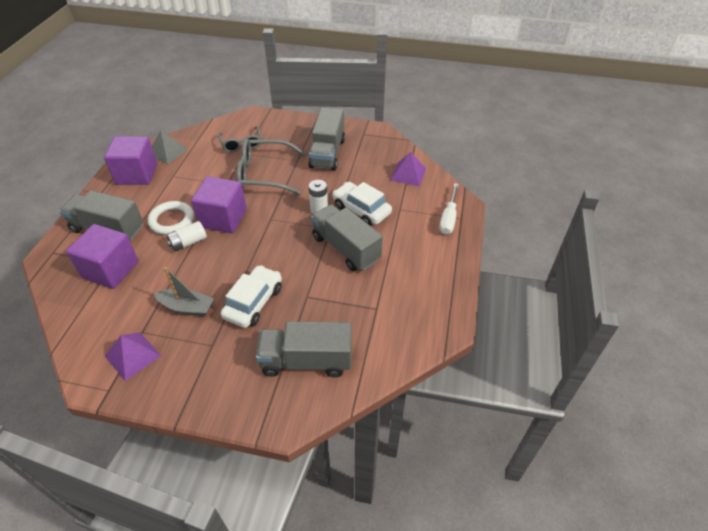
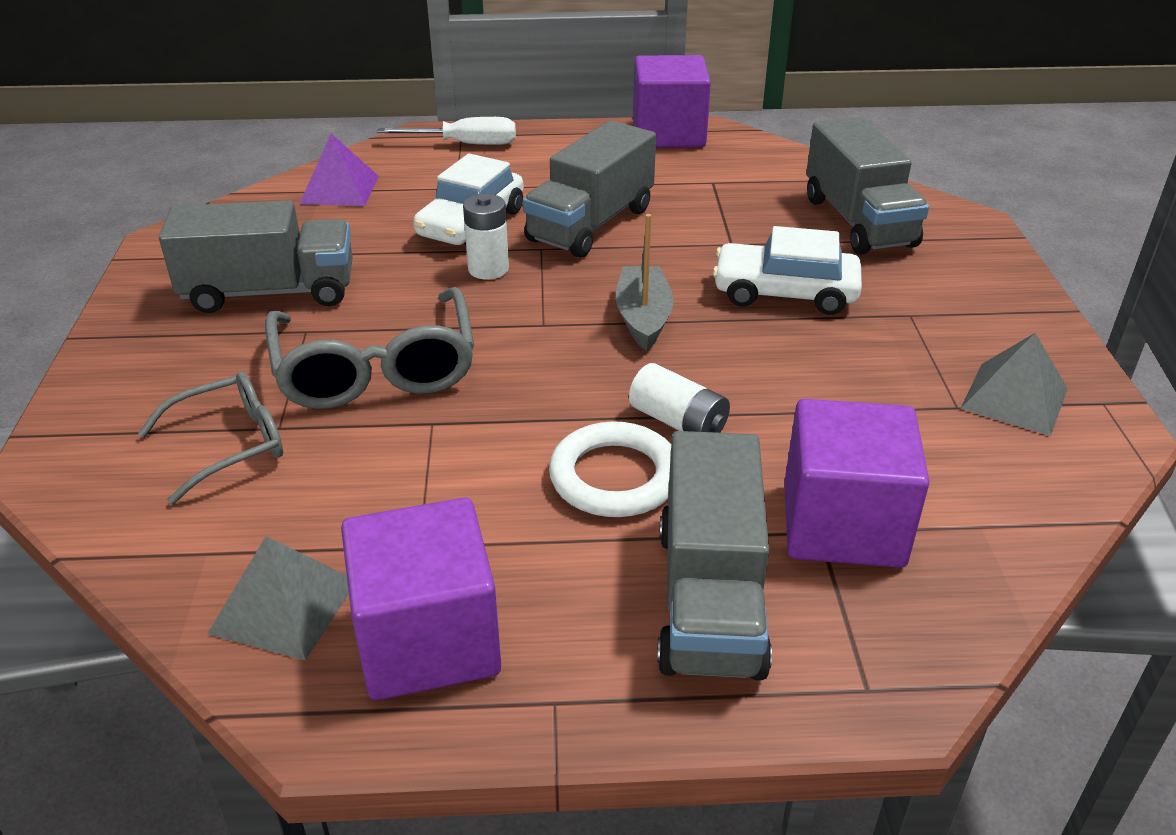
camera: 105 degrees left, 10 degrees down
(132, 355) = (1014, 398): purple pyramid -> grey pyramid
(187, 307) = (856, 366): grey boat -> grey boat (643, 318)
(223, 218) = (570, 391): purple cube -> purple cube (668, 134)

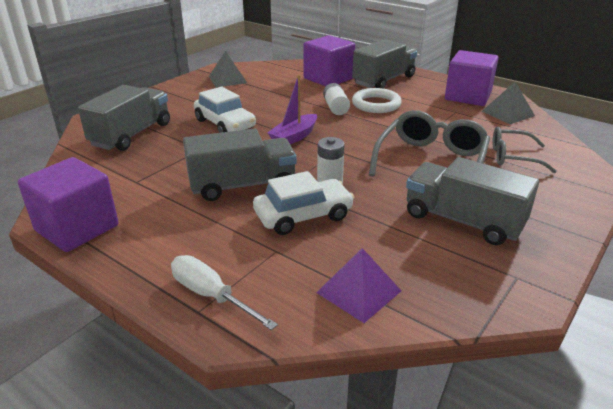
camera: 140 degrees left, 5 degrees down
(643, 318) = (294, 137): grey boat -> purple boat

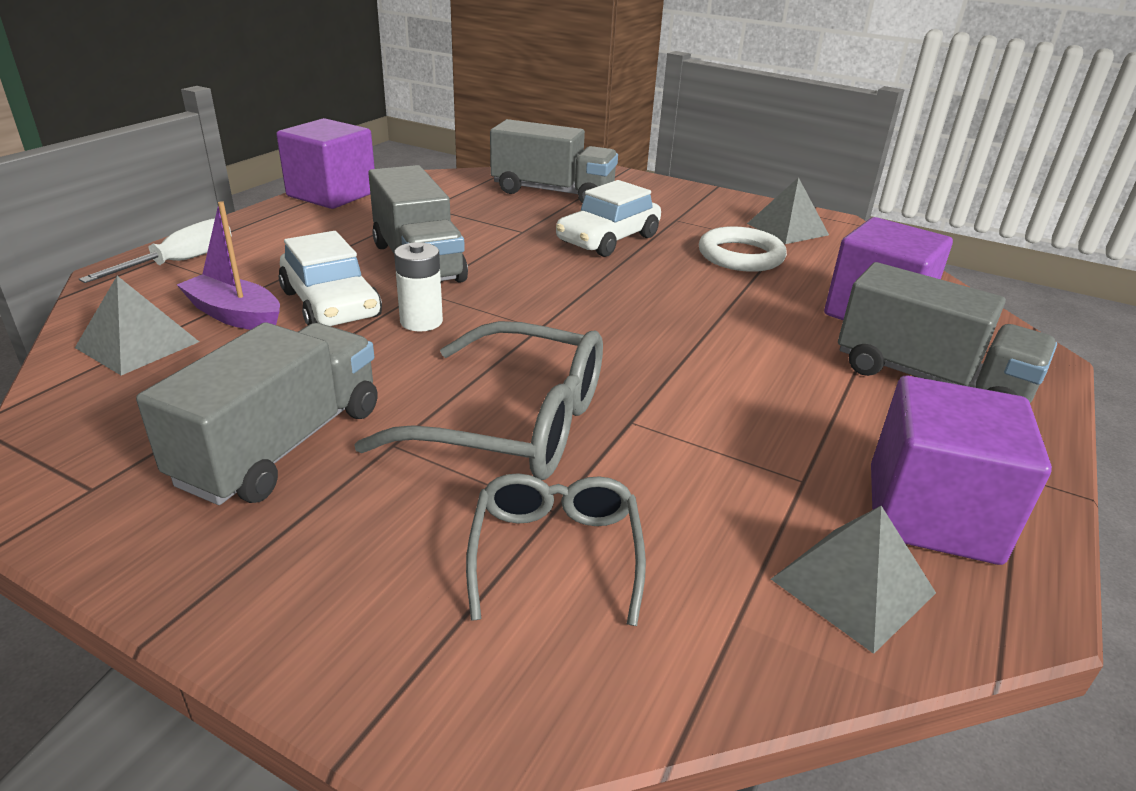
camera: 80 degrees right, 0 degrees up
(294, 137) = (580, 290): purple boat -> purple boat (235, 315)
(335, 107) = (726, 323): white battery -> none
(359, 291) = (138, 344): purple pyramid -> grey pyramid
(376, 104) = (773, 367): white ring -> white ring (740, 256)

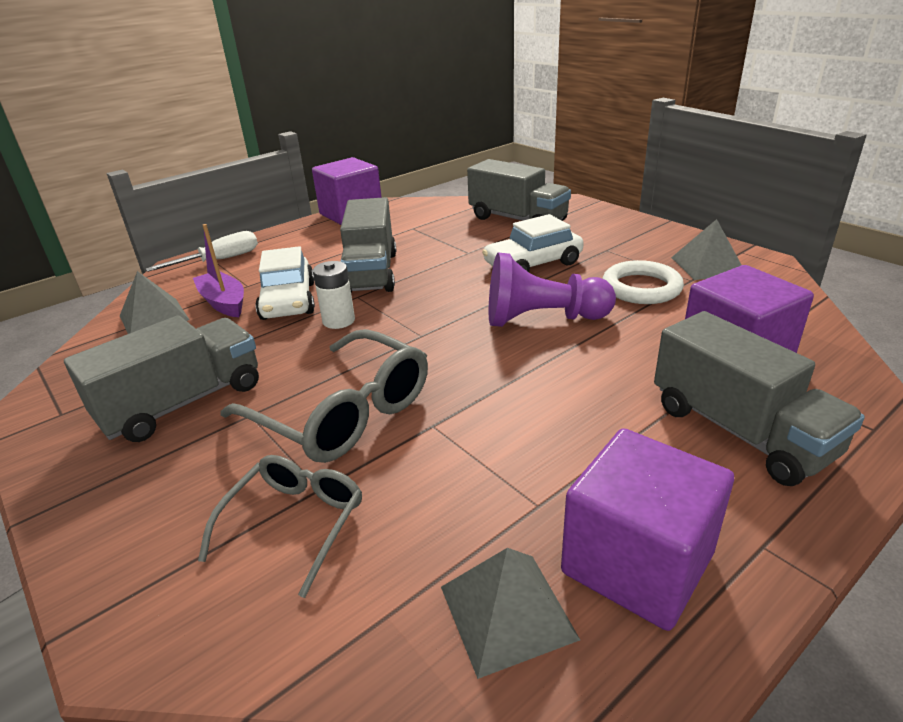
camera: 25 degrees right, 0 degrees up
(664, 296) = (542, 319): none -> purple pawn

